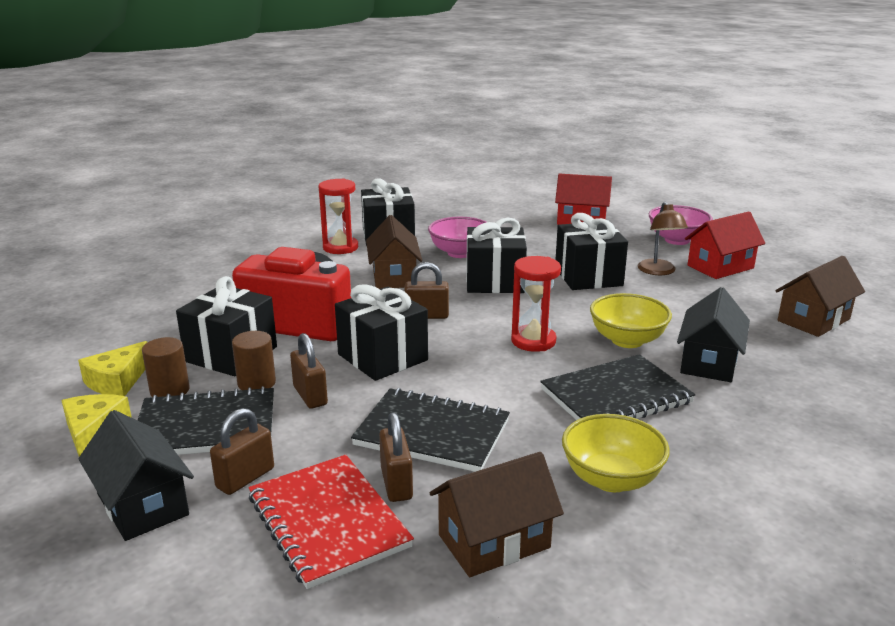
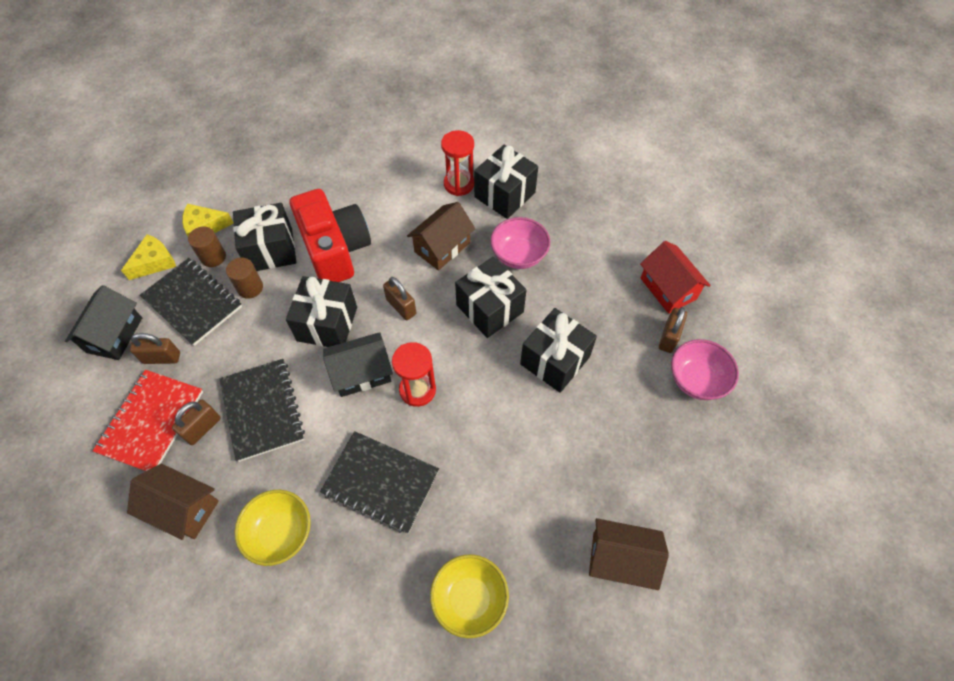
camera: 50 degrees right, 35 degrees up
(310, 396) = (256, 323): brown padlock -> brown padlock (668, 337)
(627, 340) = (467, 445): yellow bowl -> yellow bowl (469, 599)
(658, 271) = (612, 401): brown lamp -> none
(709, 362) = (478, 515): black house -> black house (362, 373)
(720, 267) = (667, 441): red house -> none

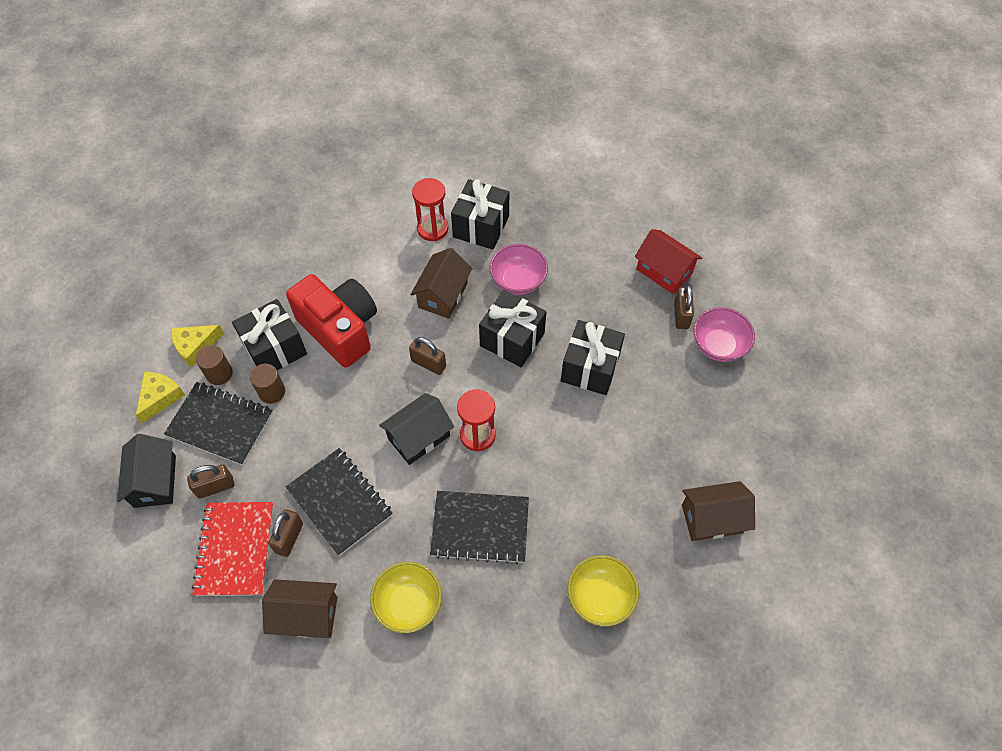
camera: 20 degrees left, 0 degrees up
(327, 324) = (365, 402): black gift -> none

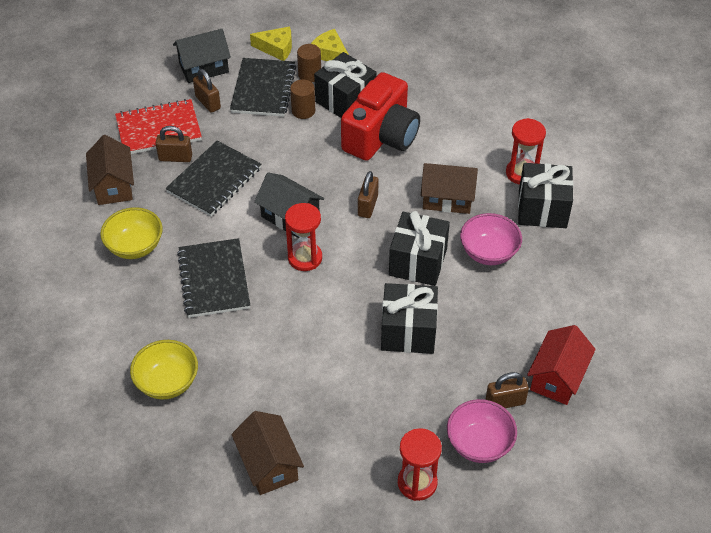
camera: 75 degrees right, 10 degrees down
(749, 402) = (417, 483): none -> red hourglass

